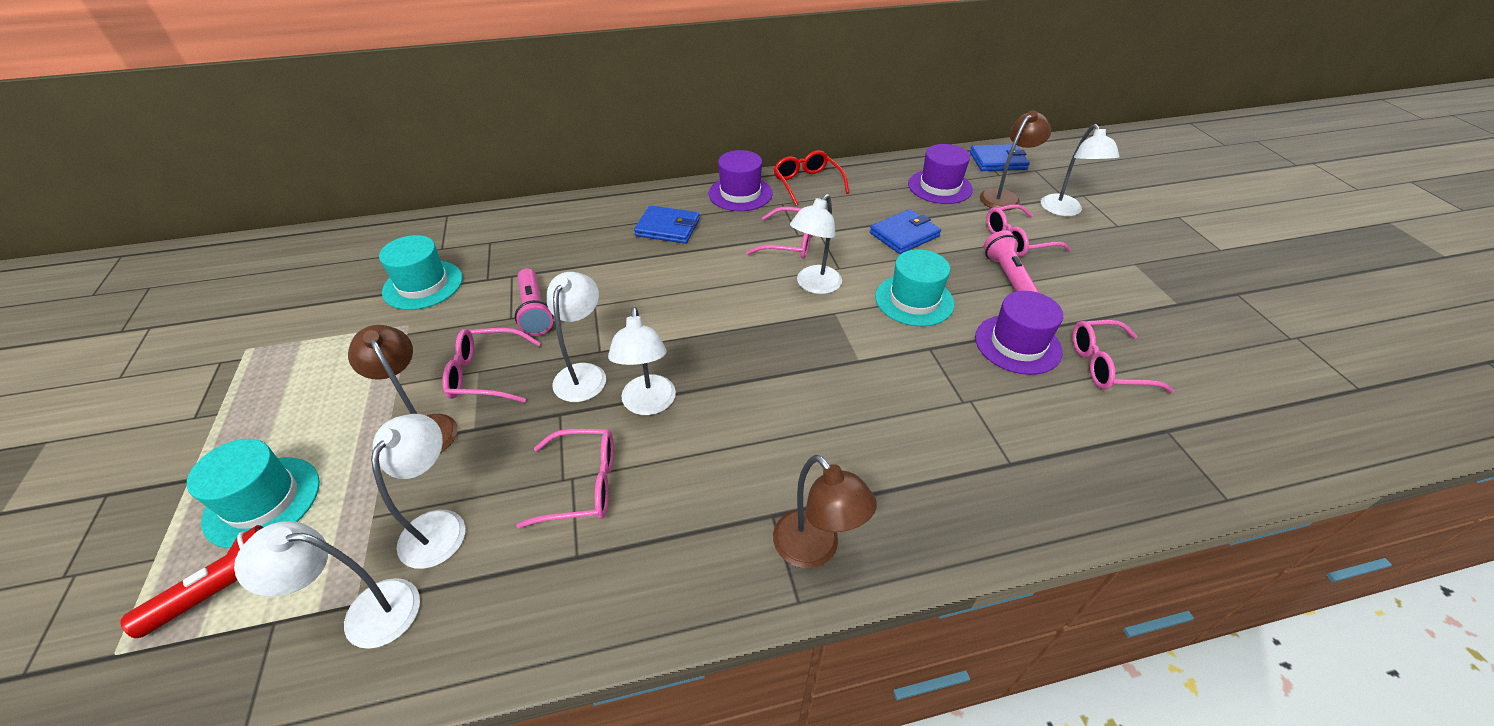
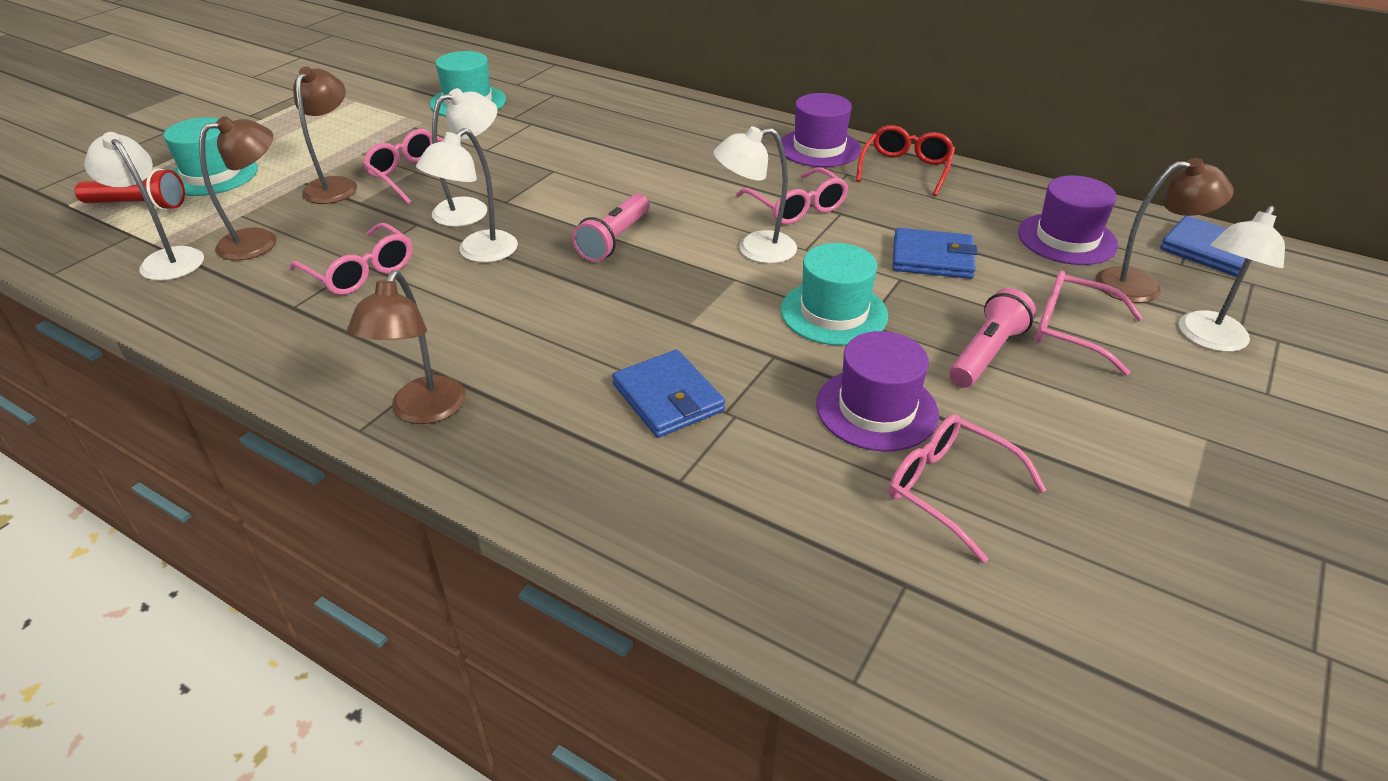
camera: 45 degrees right, 5 degrees down
(439, 525) = (260, 241): white lamp -> brown lamp
(534, 311) = (507, 153): pink flashlight -> pink flashlight (614, 240)
(668, 228) = (704, 145): blue wallet -> blue wallet (668, 398)

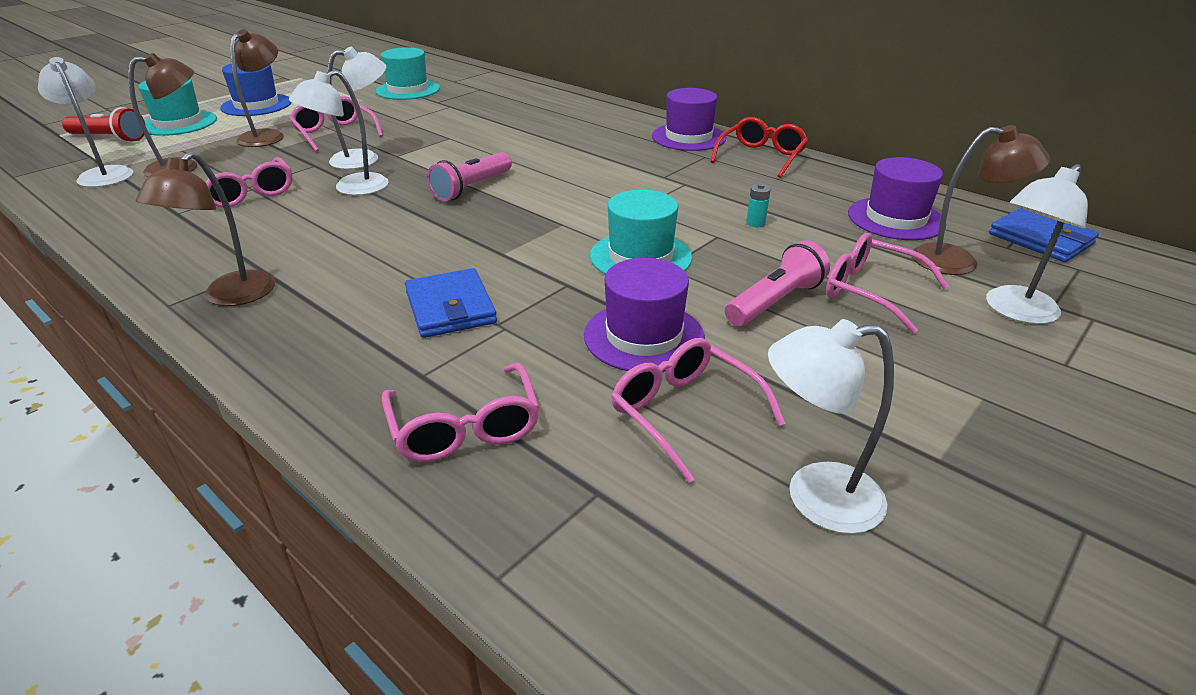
camera: 10 degrees right, 5 degrees down
(294, 139) = (256, 105): none -> blue hat
(754, 249) = (592, 204): white lamp -> white lamp (815, 498)
(797, 207) = (646, 177): pink glasses -> pink glasses (465, 428)
(932, 258) = (755, 223): blue wallet -> turquoise battery

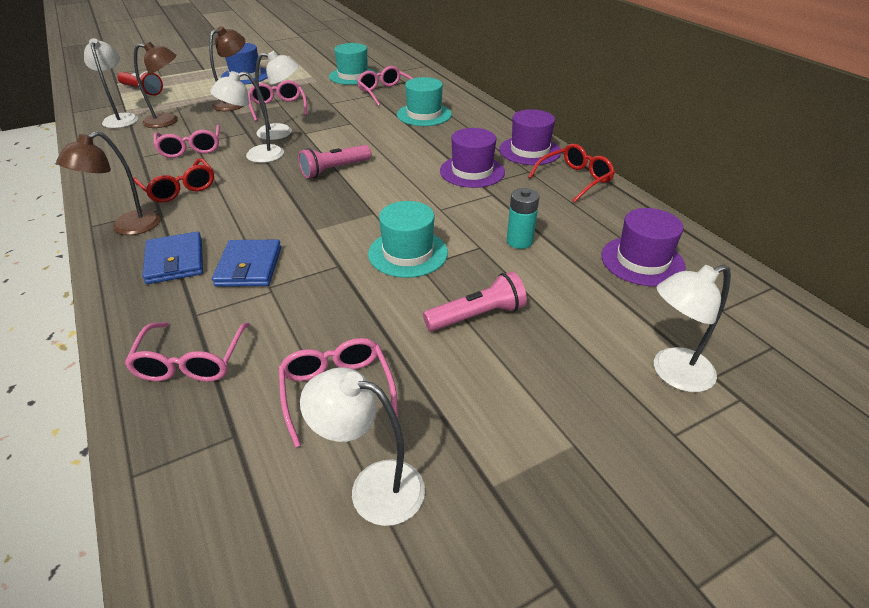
camera: 20 degrees right, 5 degrees up
(178, 123) = (189, 84): turquoise hat -> turquoise hat (424, 114)
(270, 240) = (179, 189): none -> red glasses
(644, 336) = (358, 321): purple hat -> purple hat (472, 171)
(755, 223) = (519, 241): turquoise battery -> turquoise battery, size x1.70
(870, 291) = (562, 324): pink glasses -> pink glasses (385, 92)
(958, 261) = (663, 314): brown lamp -> none
(1040, 239) = (761, 309): blue wallet -> blue wallet (175, 261)

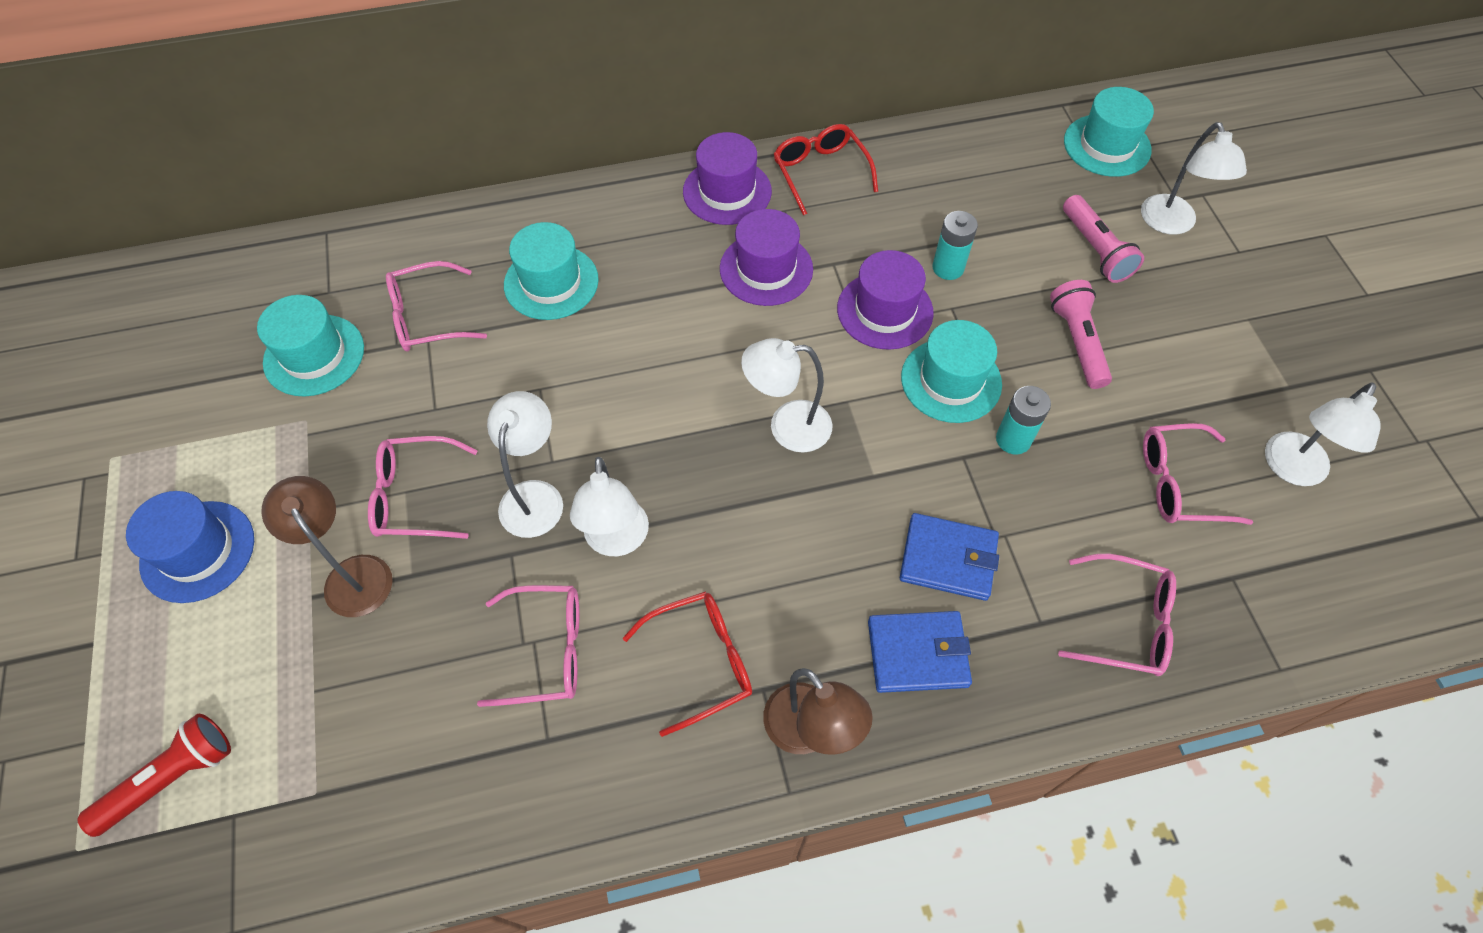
camera: 75 degrees left, 20 degrees up
(121, 118) = (329, 805): white lamp -> white lamp (787, 426)
(168, 121) = (390, 702): brown lamp -> none
(334, 170) = (706, 432): pink flashlight -> pink flashlight (1095, 250)
(361, 288) = (1013, 439): none -> turquoise battery
(642, 261) = (1005, 179): purple hat -> purple hat (885, 310)
(745, 319) = (1107, 145): none -> turquoise hat

